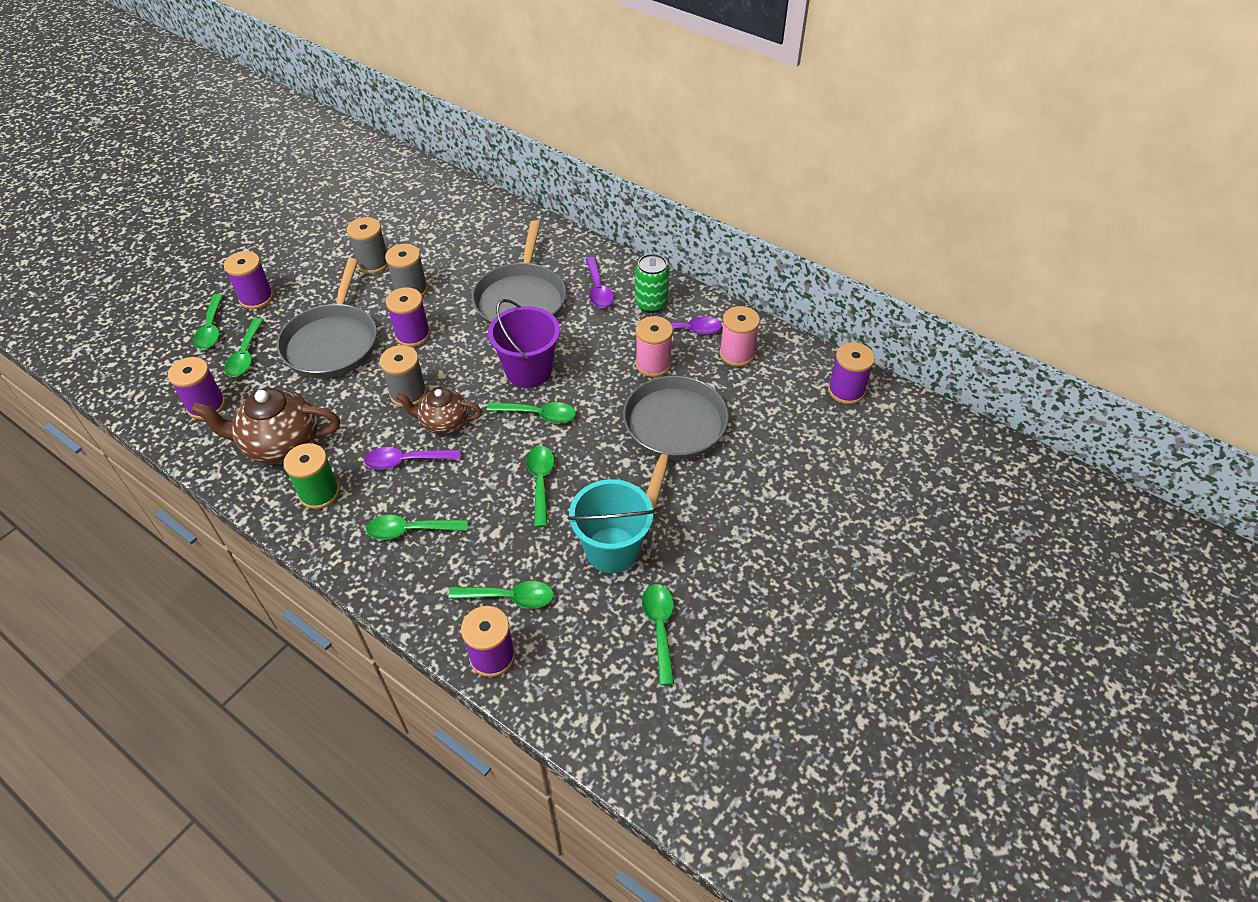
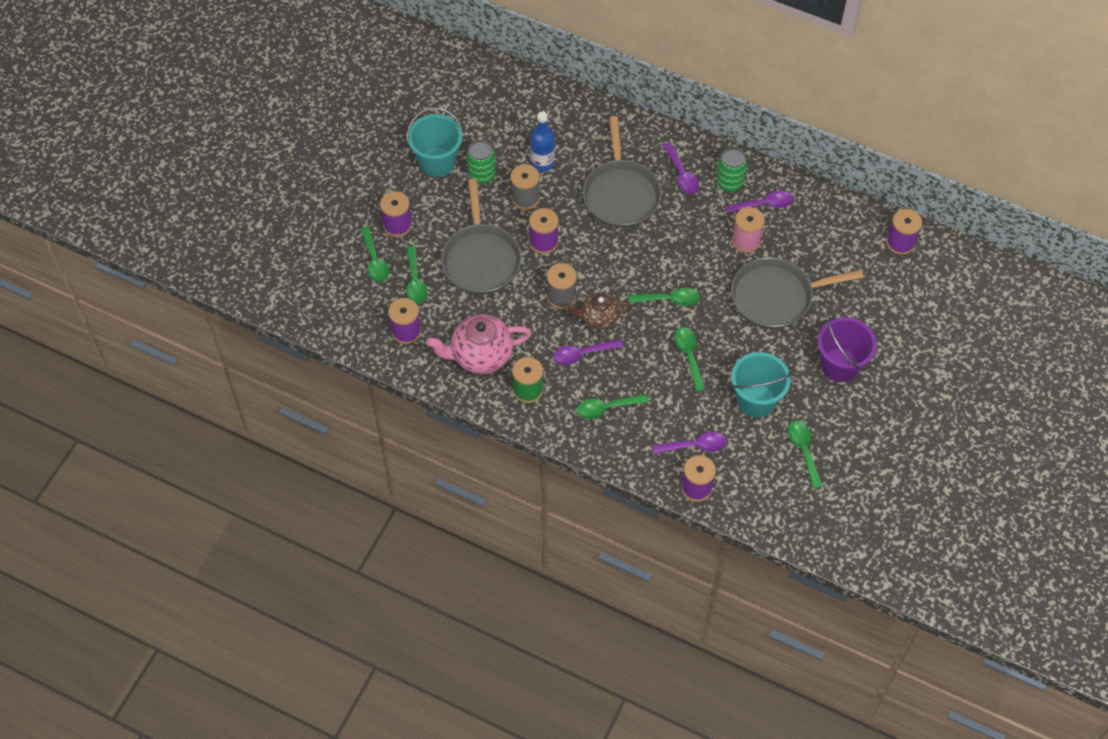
camera: 10 degrees left, 10 degrees up
(280, 444) = (480, 355): brown teapot -> pink teapot
(331, 246) = (437, 162): none -> turquoise bucket
(373, 263) = (482, 175): grey spool -> green can
(445, 260) = (542, 162): none -> blue bottle
(509, 597) = (695, 446): green spoon -> purple spoon
(528, 371) = (649, 261): purple bucket -> purple bucket (840, 365)
(673, 429) = (776, 297): grey pan -> grey pan turned 105 degrees counterclockwise
(736, 354) = (809, 221): pink spool -> none

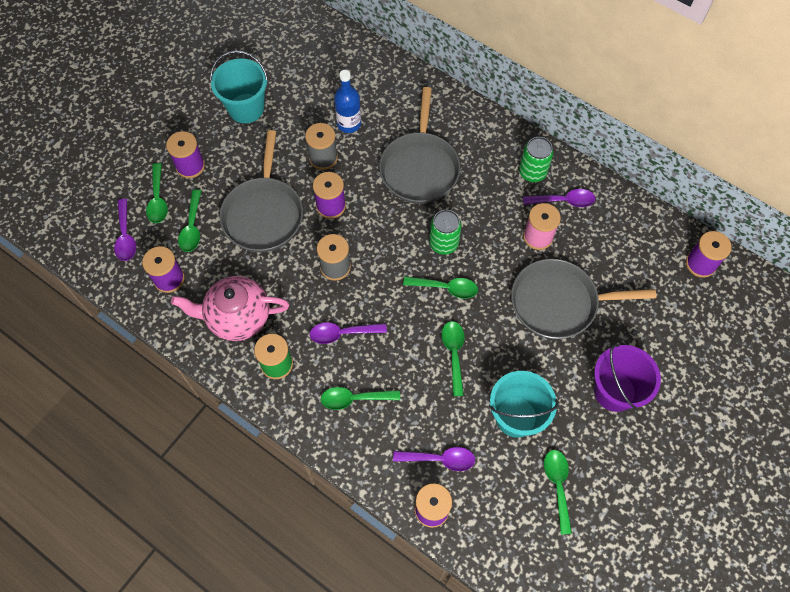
camera: 10 degrees right, 5 degrees up
(482, 175) = (286, 128): green can -> green can (443, 243)
(598, 318) = (368, 296): brown teapot -> none
(682, 174) = (485, 157): purple spoon -> purple spoon (126, 236)

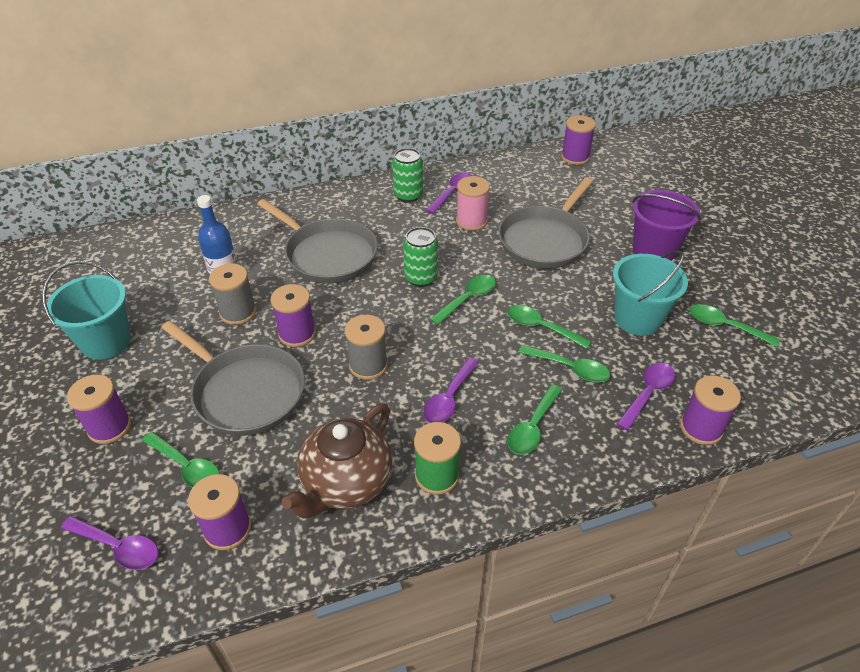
camera: 55 degrees left, 20 degrees down
(158, 199) = (111, 483): green spoon -> green spoon (570, 368)
(237, 317) = (345, 483): pink teapot -> brown teapot

